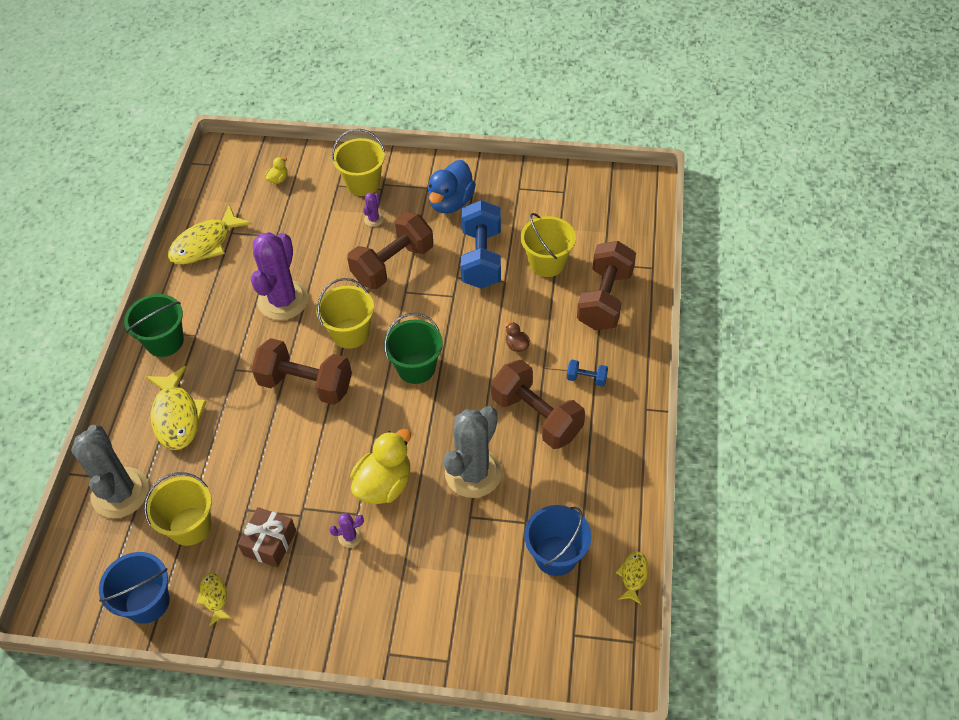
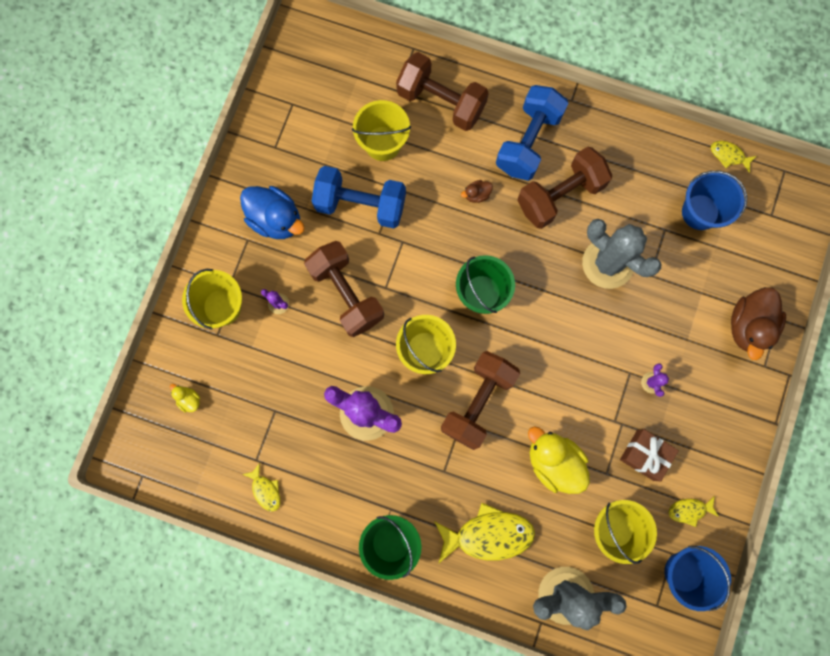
camera: 80 degrees left, 25 degrees up
(205, 244) = (265, 490): yellow fish -> yellow fish, size x0.50
(384, 484) = (604, 344): yellow duck -> yellow duck (554, 462)
(432, 628) = (748, 326): none -> brown duck
(586, 378) = (528, 142): blue dumbbell -> blue dumbbell, size x2.31

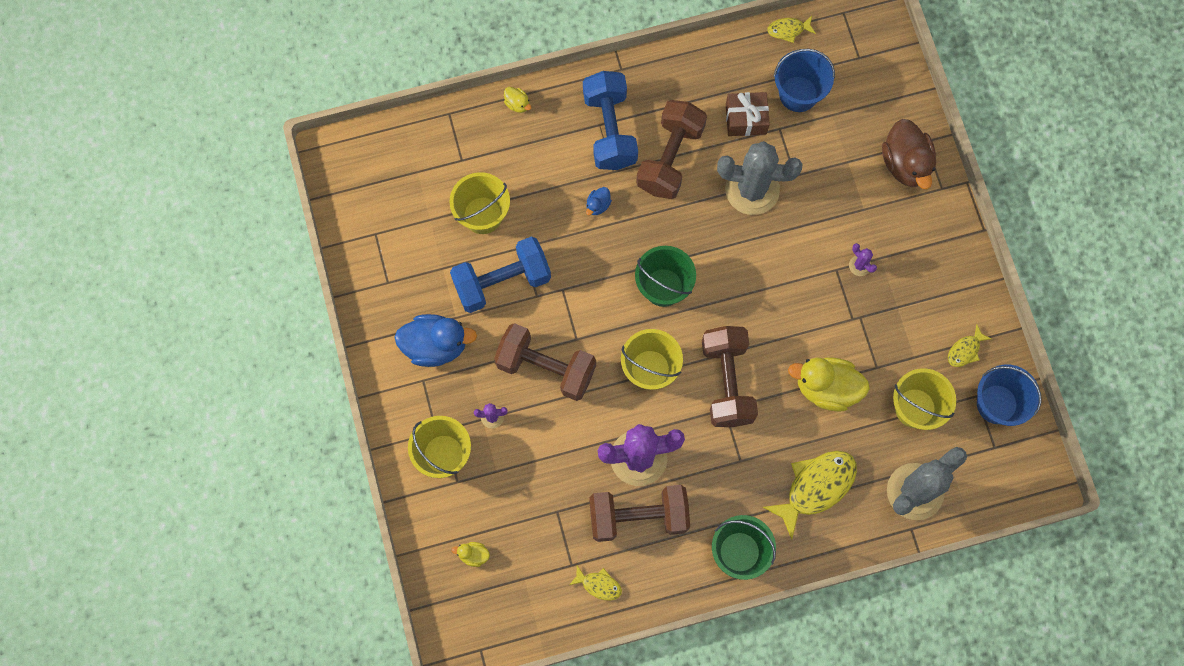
camera: 35 degrees left, 5 degrees down
(441, 102) = (508, 145): brown dumbbell -> brown dumbbell (638, 517)
(471, 75) = (517, 104): none -> yellow duck
(477, 194) = (598, 205): brown duck -> blue duck
(645, 455) = (897, 330): brown gift -> brown gift (746, 119)

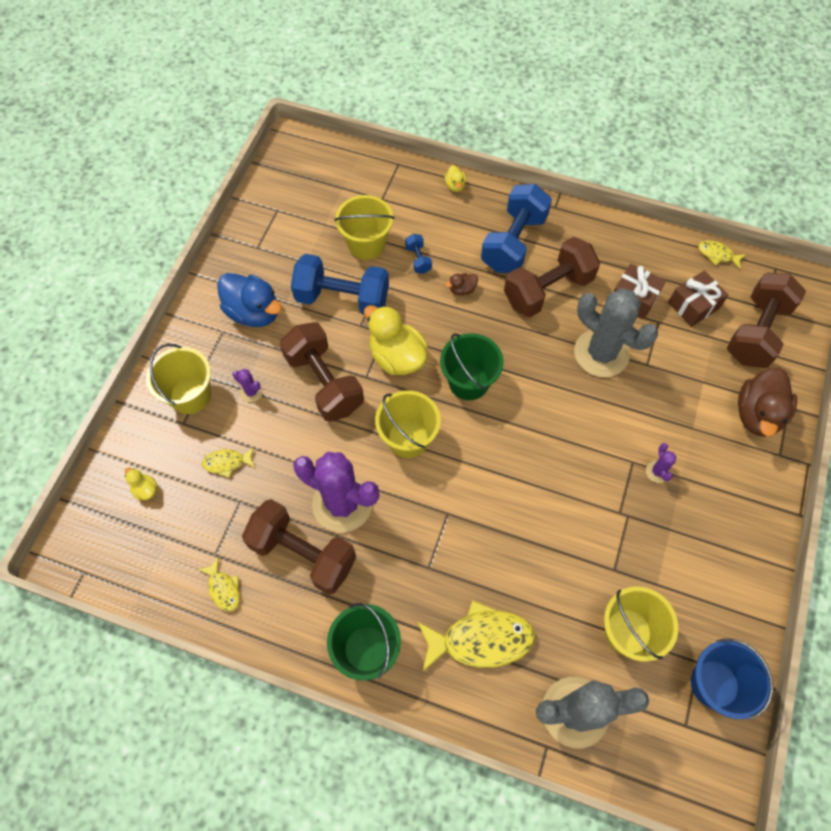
camera: 35 degrees right, 10 degrees down
(539, 200) = (418, 259): none -> blue dumbbell
(598, 205) = (462, 289): blue duck -> brown duck
(727, 382) = (466, 492): brown dumbbell -> brown dumbbell (756, 332)
(798, 94) = (693, 305): blue bucket -> brown gift
(826, 388) = (553, 557): yellow duck -> yellow duck (397, 357)
(965, 350) = (713, 611): yellow fish -> yellow fish (227, 462)

